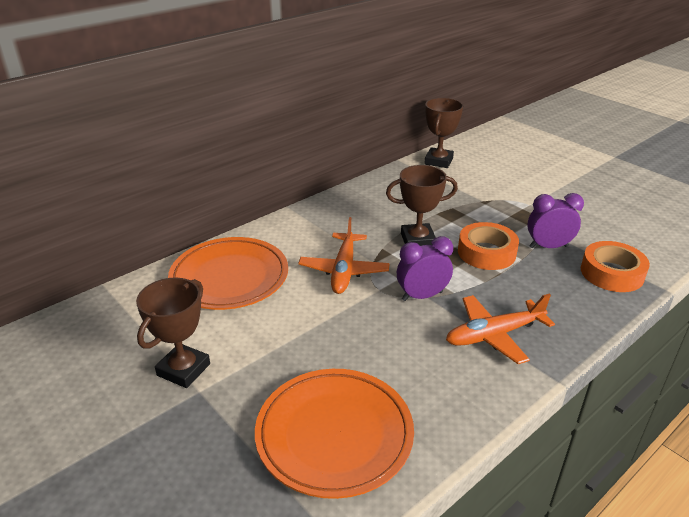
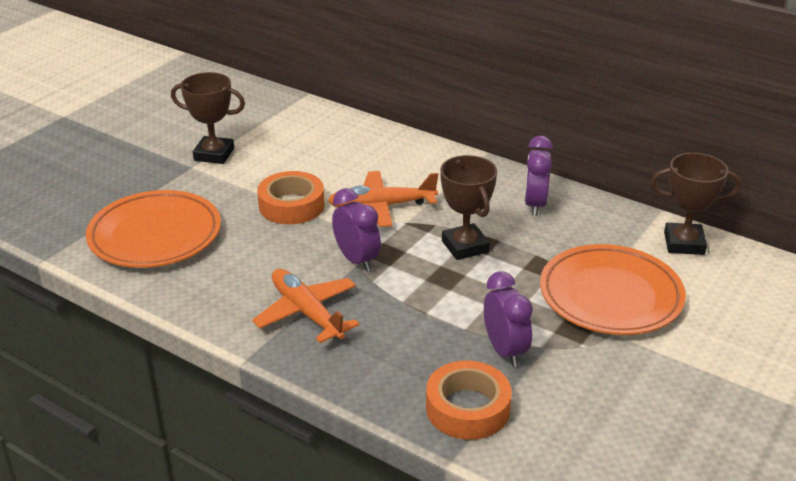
camera: 75 degrees right, 0 degrees up
(229, 278) = (341, 147): orange plate -> orange plate (610, 296)
(372, 201) = (535, 205): none -> purple clock
(486, 252) = (464, 299): orange tape -> orange tape (291, 205)

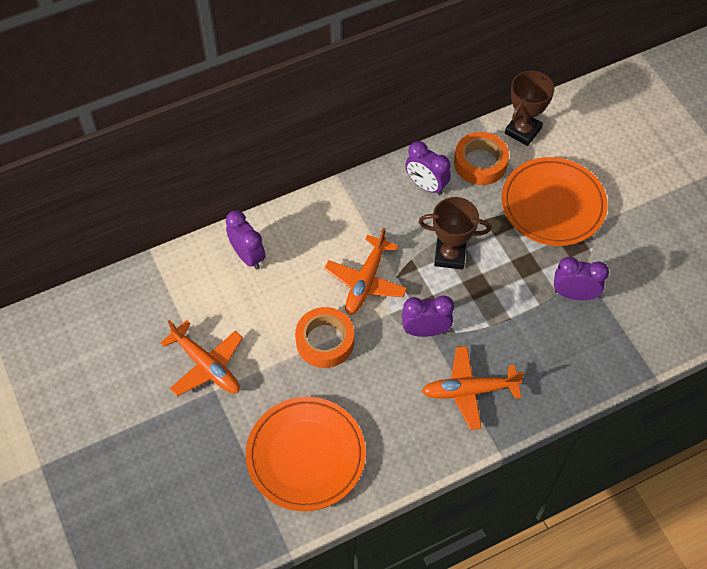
camera: 60 degrees left, 25 degrees up
(214, 154) = (206, 365): brown trophy -> orange plane
(347, 137) = (248, 256): none -> purple clock
(467, 408) = (616, 343): orange tape -> orange tape (480, 163)

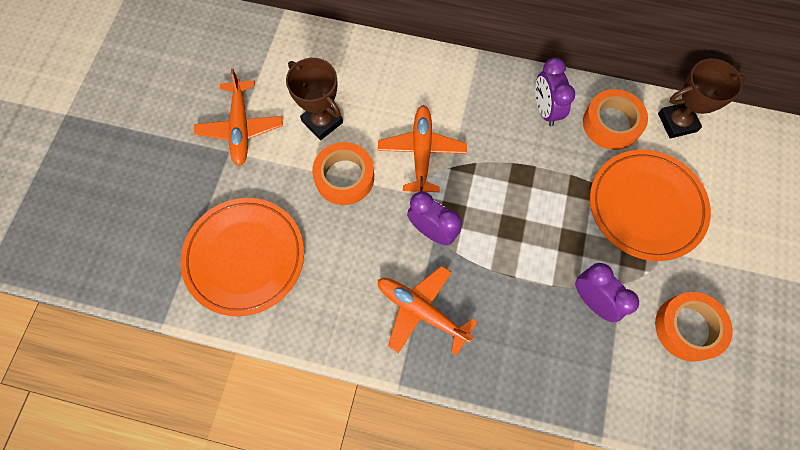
camera: 40 degrees right, 10 degrees up
(248, 256) = (349, 66): purple clock -> none
(366, 281) = (422, 153): orange plane -> orange plane turned 120 degrees clockwise
(450, 255) = (511, 183): brown trophy -> brown trophy (322, 122)
(646, 265) = (688, 328): none -> orange tape

